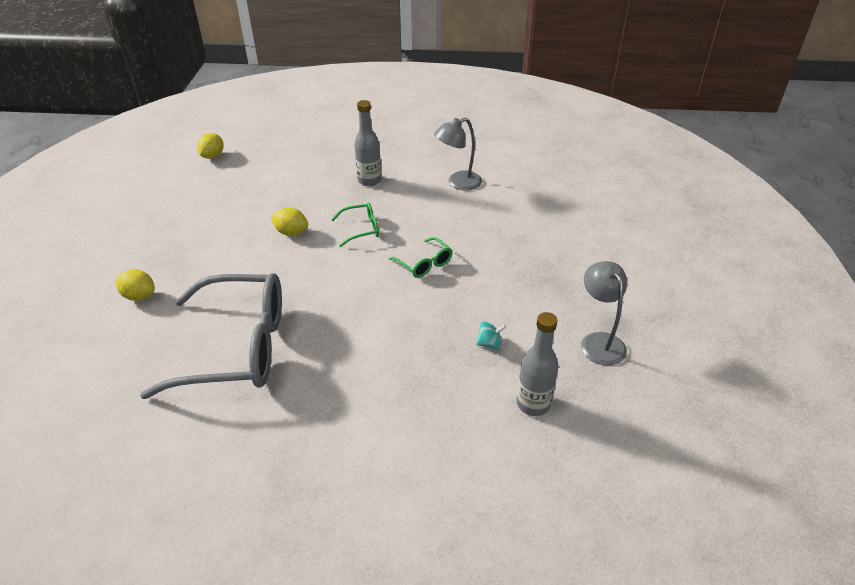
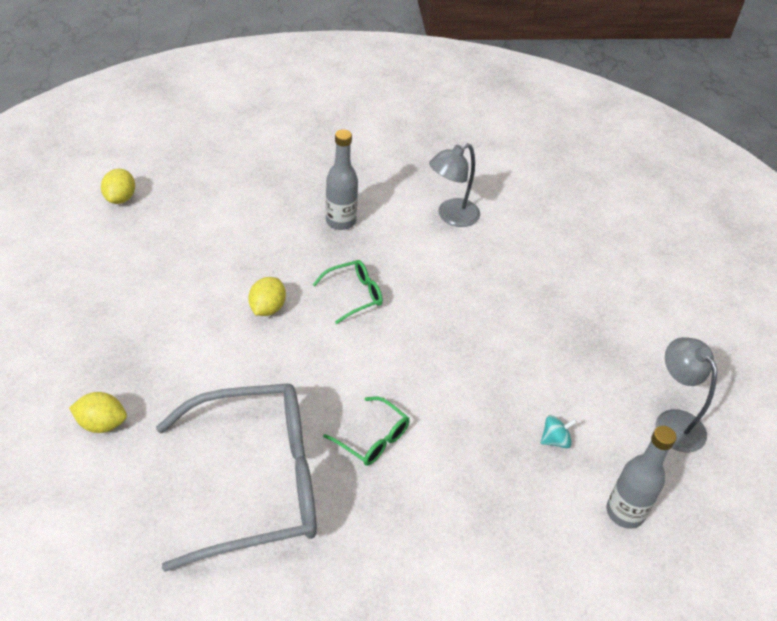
camera: 15 degrees left, 5 degrees up
(291, 232) = (267, 308): yellow lemon -> yellow lemon turned 75 degrees counterclockwise
(424, 264) = (447, 338): green glasses -> green glasses (373, 439)

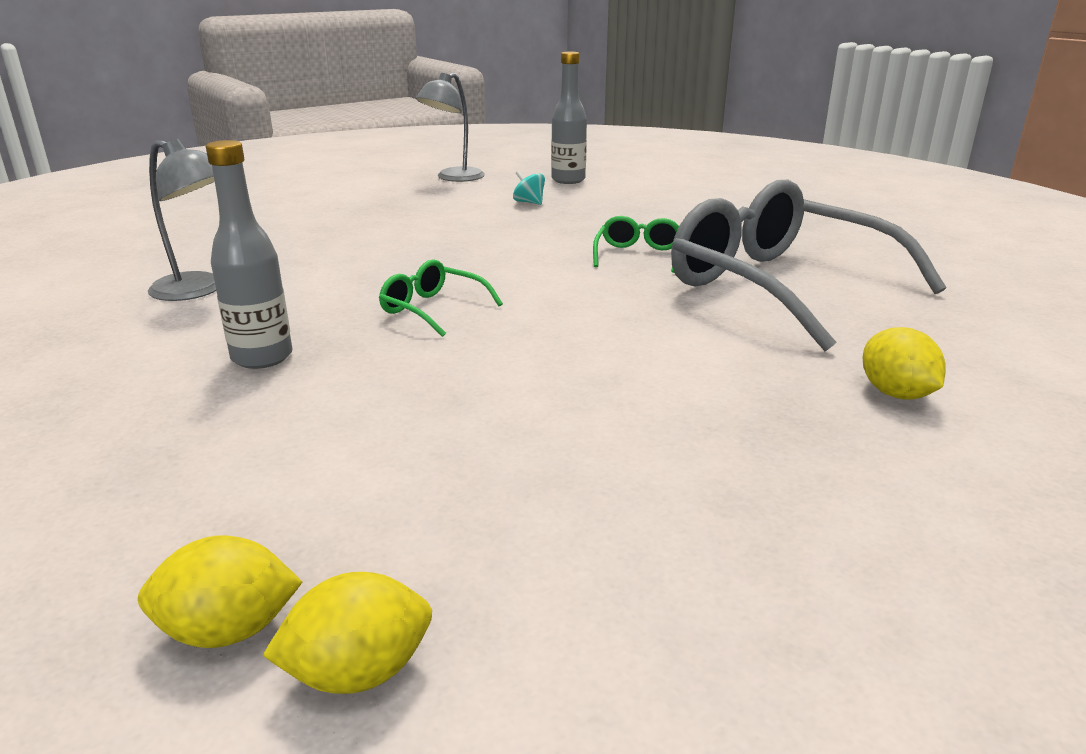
camera: 115 degrees left, 20 degrees down
(267, 308) = (528, 354): yellow lemon -> yellow lemon (229, 630)

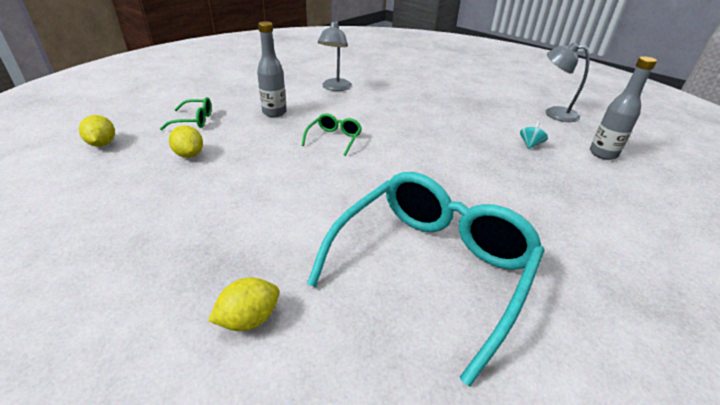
camera: 75 degrees right, 10 degrees up
(358, 672) = (73, 166): yellow lemon -> yellow lemon (189, 154)
(639, 255) = (455, 196): green glasses -> green glasses (194, 120)
(779, 285) = (431, 266): grey glasses -> turquoise glasses

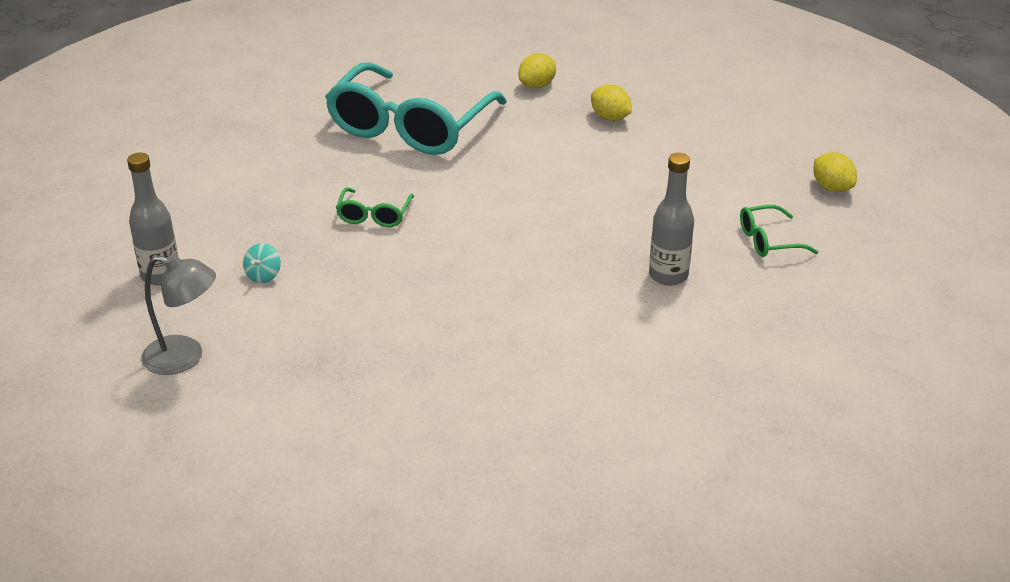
camera: 170 degrees right, 0 degrees up
(189, 154) = (713, 190): yellow lemon -> yellow lemon (610, 118)
(334, 139) = (550, 241): green glasses -> green glasses (374, 215)
(335, 88) = (606, 359): grey lamp -> none

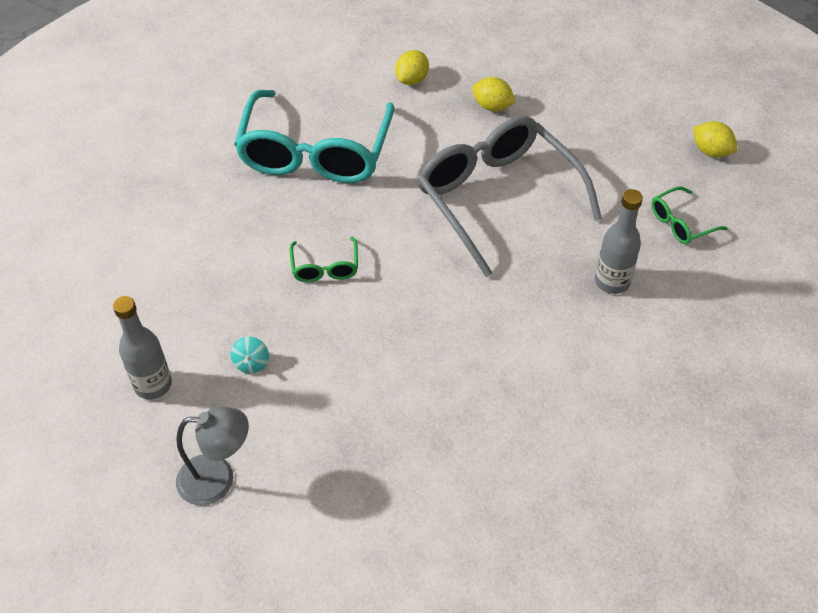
camera: 15 degrees left, 15 degrees up
(579, 189) = (497, 198): none -> grey glasses

